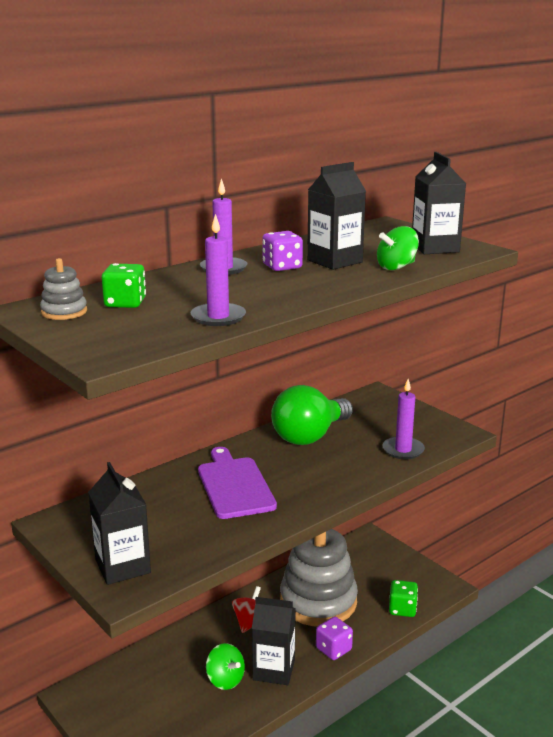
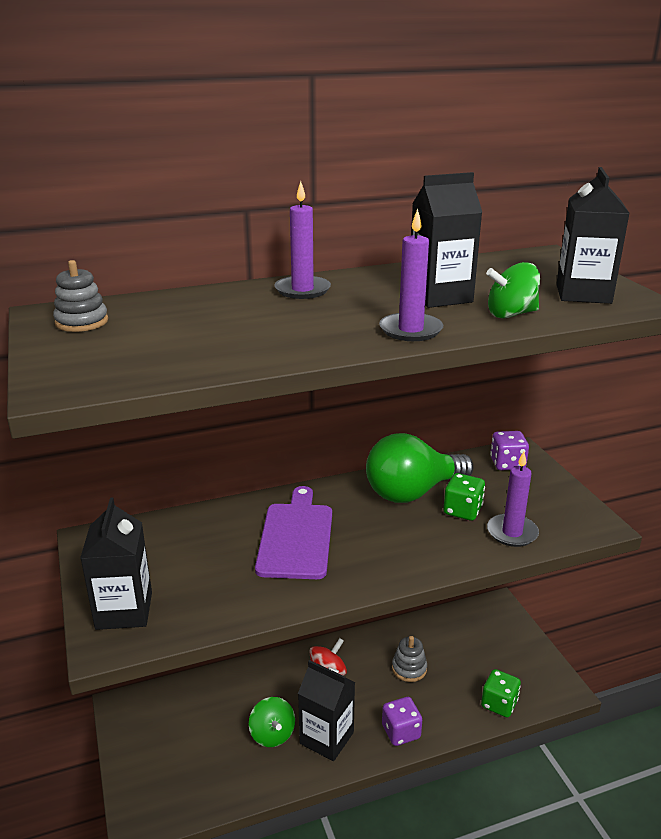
camera: 20 degrees right, 5 degrees up
(125, 303) = (154, 320): green dice -> green dice (462, 511)
(218, 317) = (234, 354): purple candle -> purple candle (410, 330)
(282, 267) = (371, 296): purple dice -> purple dice (507, 464)
(318, 601) = (409, 668): grey stacking toy -> grey stacking toy, size x0.41

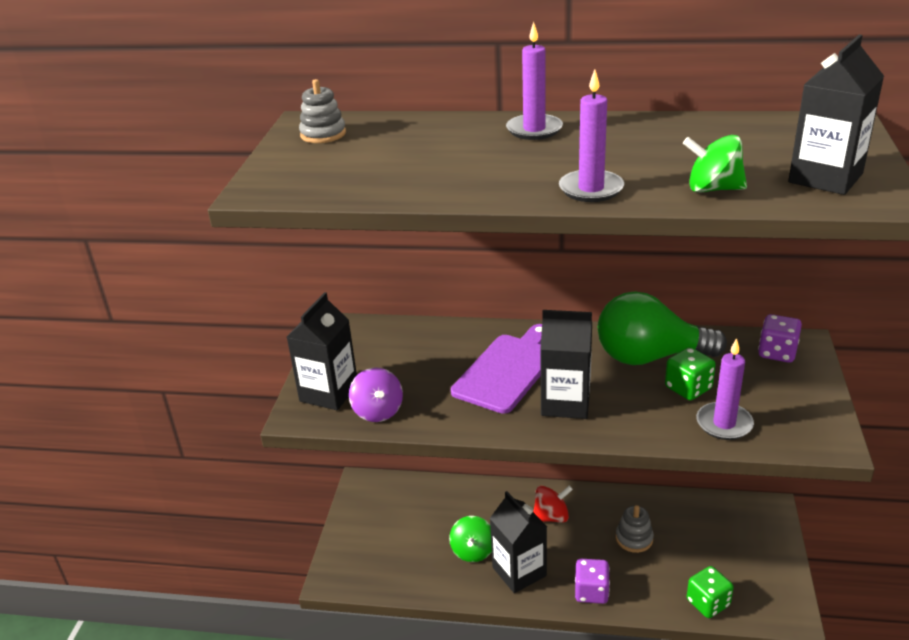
camera: 30 degrees right, 5 degrees up
(192, 614) = (378, 411): none -> purple spinning top
(440, 297) = (661, 157): black carton -> black carton (565, 403)

